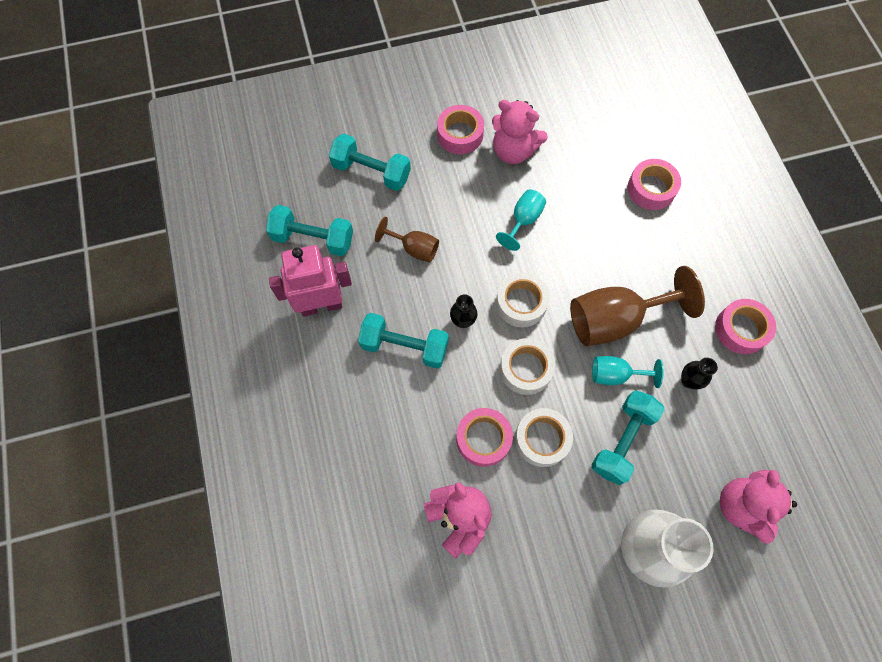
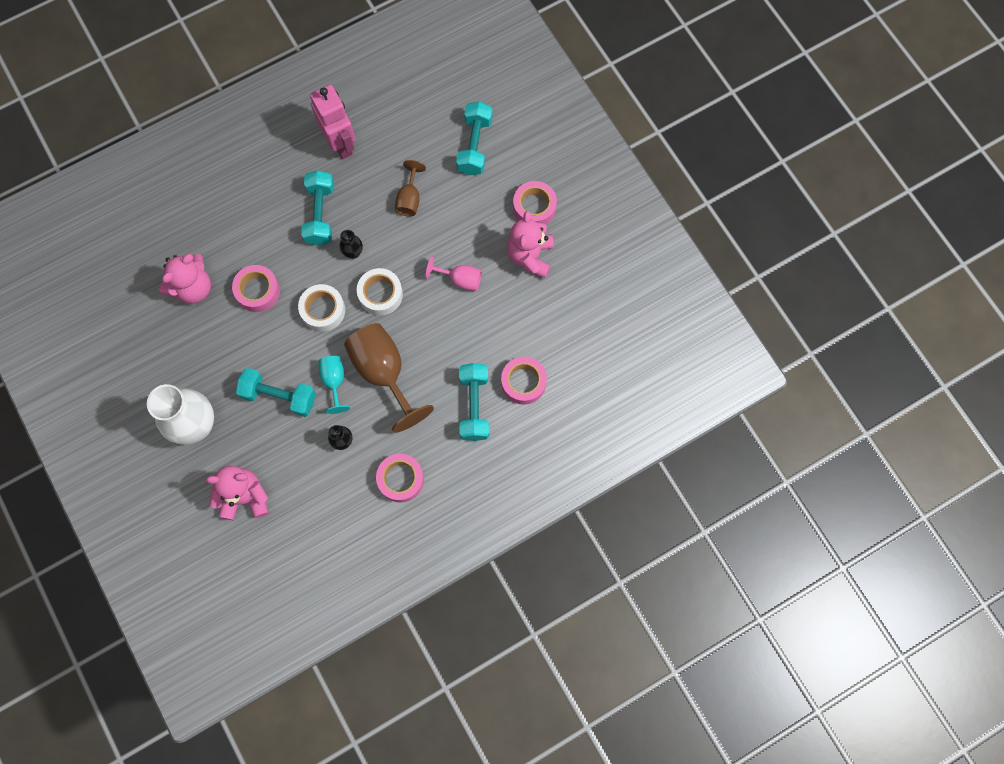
camera: 75 degrees right, 5 degrees up
(313, 239) = (398, 120): turquoise dumbbell -> turquoise dumbbell (474, 406)
(523, 220) = (460, 279): turquoise goblet -> pink goblet
(542, 439) = (267, 334): white tape -> none

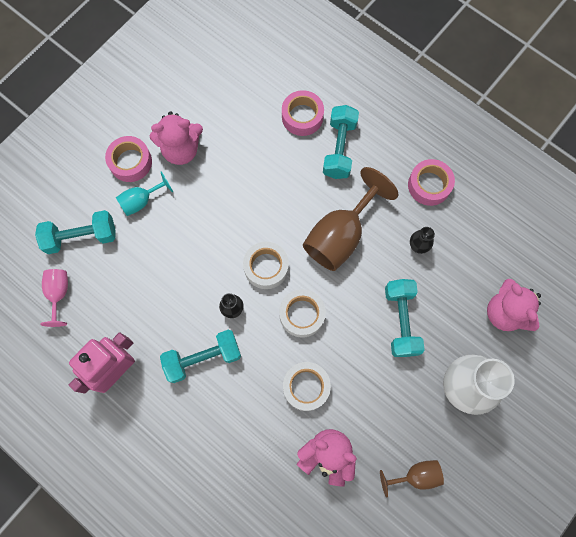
camera: 110 degrees left, 0 degrees up
(258, 291) = (306, 387): pink tape -> white tape
(334, 381) = (366, 276): turquoise goblet -> turquoise goblet (141, 201)
(409, 199) = (158, 277): brown goblet -> brown goblet (415, 475)
(460, 279) = (225, 202): pink goblet -> pink goblet (59, 294)
(474, 406) = (339, 149): turquoise dumbbell -> turquoise dumbbell turned 60 degrees counterclockwise

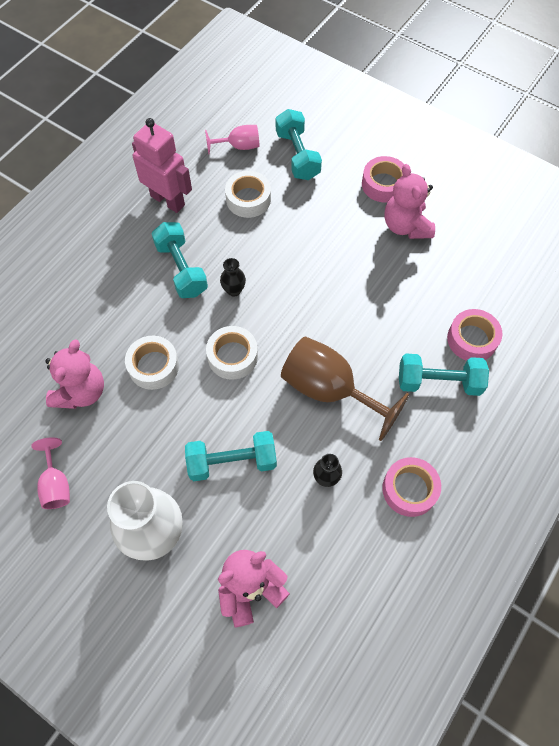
camera: 85 degrees right, 10 degrees down
(141, 201) = (342, 198): turquoise goblet -> none
(266, 267) = (283, 317): white tape -> white tape (248, 199)
(415, 475) = (56, 484): brown goblet -> pink goblet

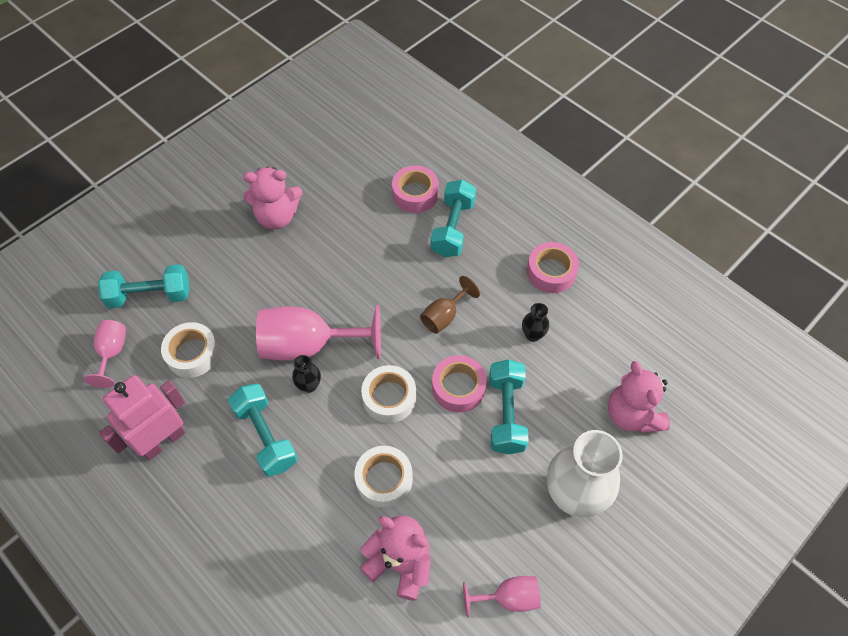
camera: 80 degrees left, 5 degrees down
(181, 269) = (266, 436): turquoise dumbbell -> turquoise dumbbell turned 75 degrees clockwise
(273, 282) = (309, 345): none -> pink goblet
(329, 390) = (444, 316): brown goblet -> brown goblet, size x0.53
(383, 184) = (219, 225): pink tape -> pink tape (458, 387)

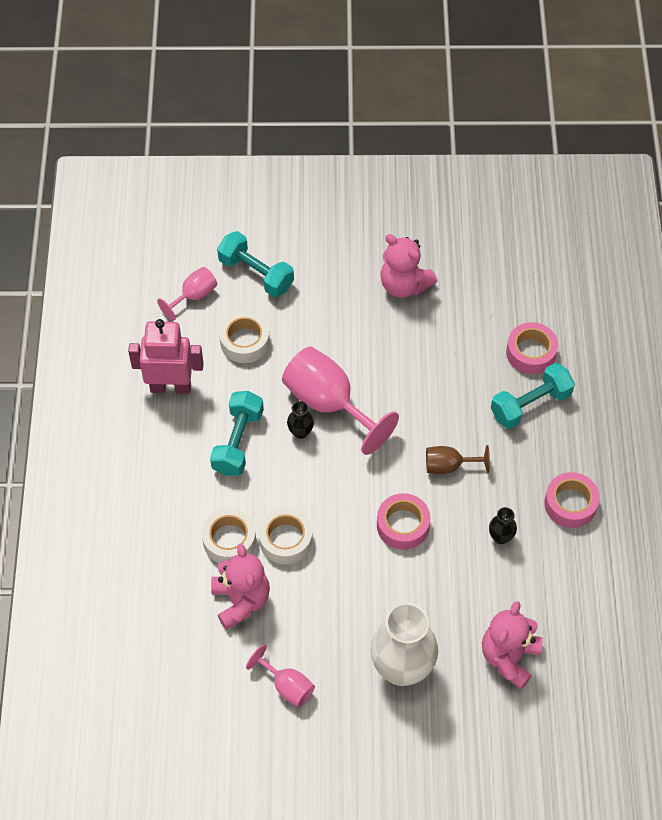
camera: 45 degrees right, 0 degrees up
(389, 398) = (346, 489): white tape -> white tape (229, 540)
(506, 414) = (416, 573): turquoise dumbbell -> none

